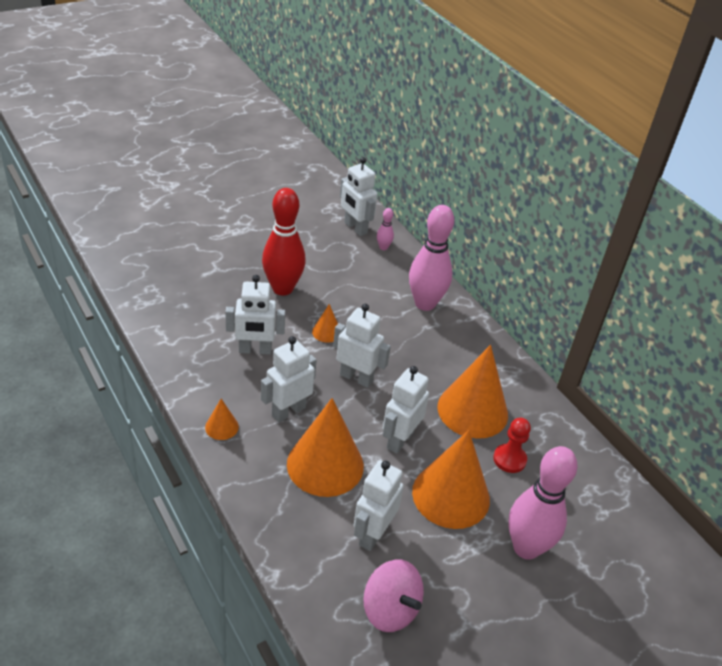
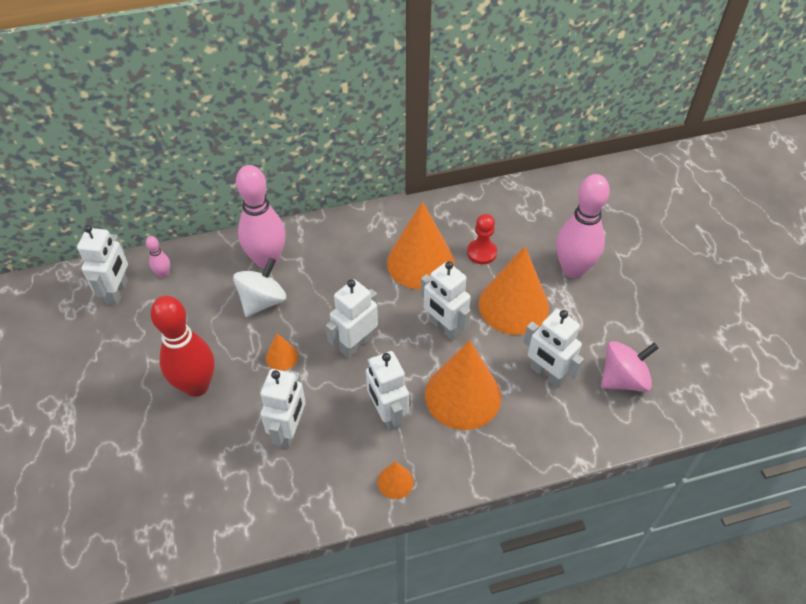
camera: 70 degrees left, 10 degrees up
(355, 228) = (118, 292): white robot -> white robot turned 60 degrees counterclockwise
(380, 309) = (262, 301): none -> white spinning top

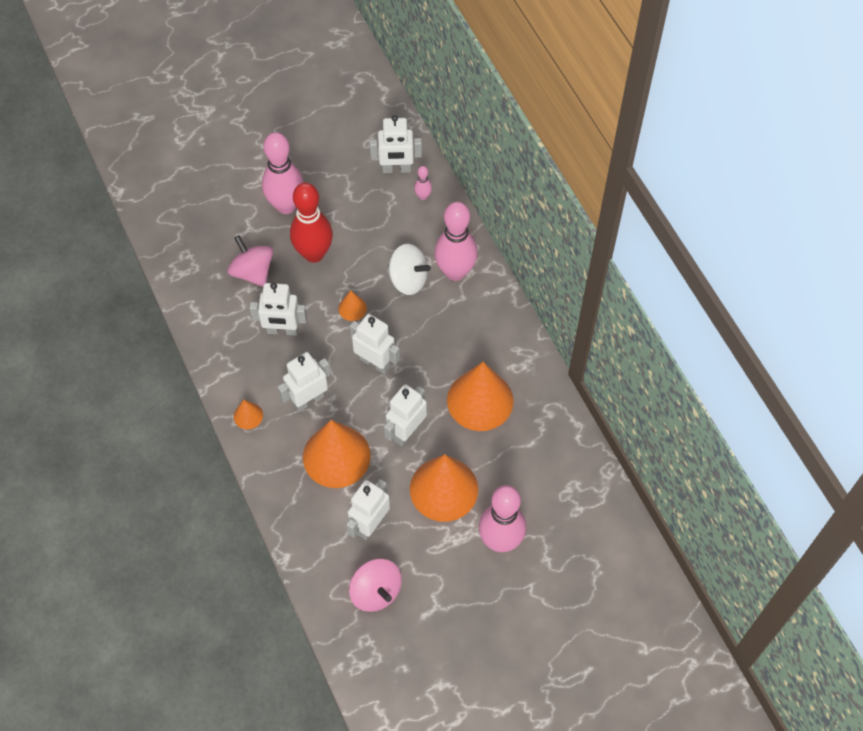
camera: 80 degrees right, 10 degrees up
(117, 407) = (286, 205): none -> pink bowling pin
(197, 455) = (252, 272): none -> pink spinning top
(481, 252) = (504, 453): red pawn -> none

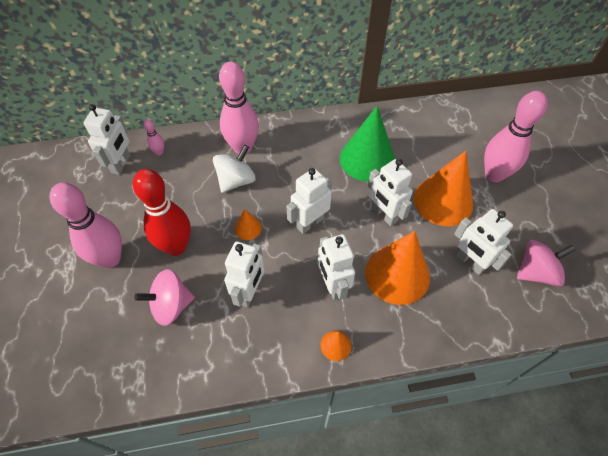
camera: 75 degrees left, 5 degrees down
(480, 400) = (367, 159): orange cone -> green cone

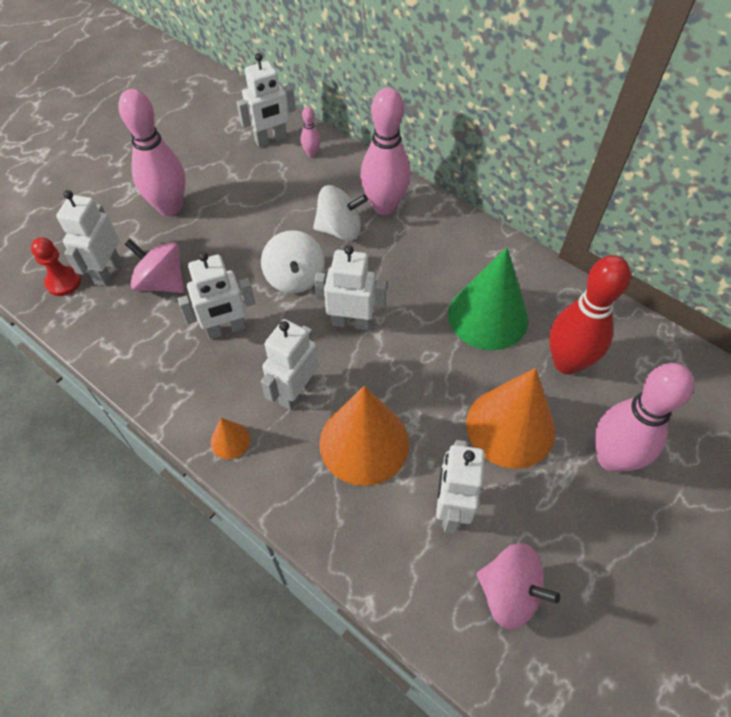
camera: 50 degrees right, 0 degrees up
(100, 371) = (63, 282): none -> red pawn
(176, 246) = (223, 241): red bowling pin -> red bowling pin (567, 363)
(248, 228) = (295, 278): orange cone -> white spinning top
(384, 215) = (429, 381): white robot -> white robot (107, 271)

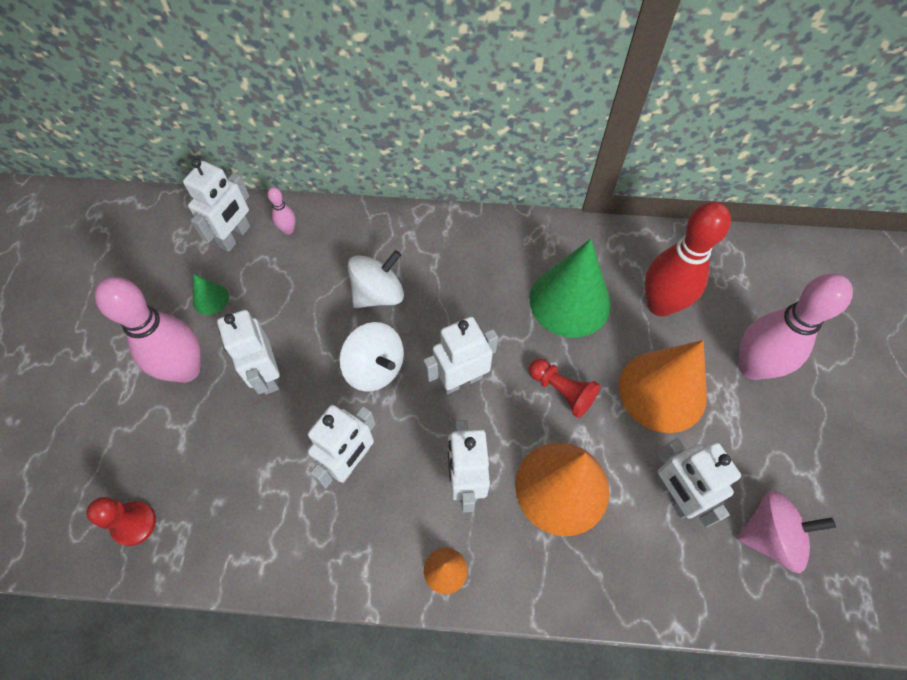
camera: 35 degrees left, 5 degrees up
(107, 271) = (174, 480): white robot -> white robot (266, 375)
(162, 282) = (245, 456): pink spinning top -> none
(222, 171) = (210, 299): none -> green cone
(384, 206) = (400, 247): pink bowling pin -> none
(423, 376) = (562, 391): none -> red pawn

